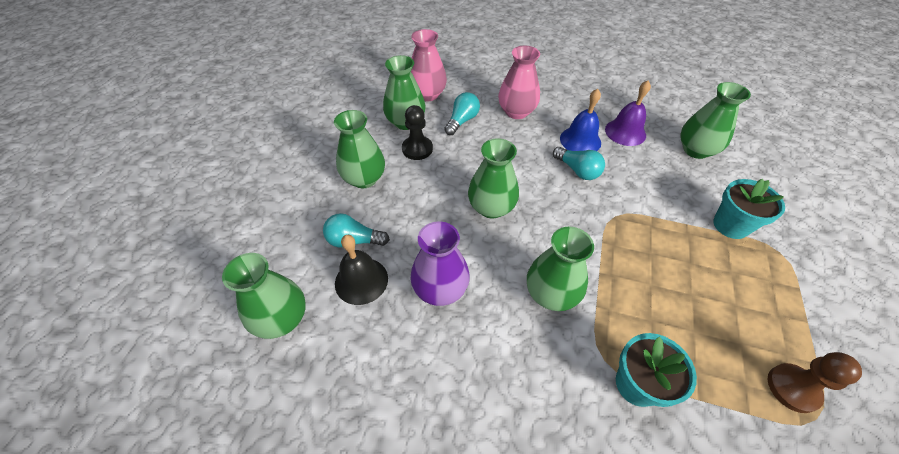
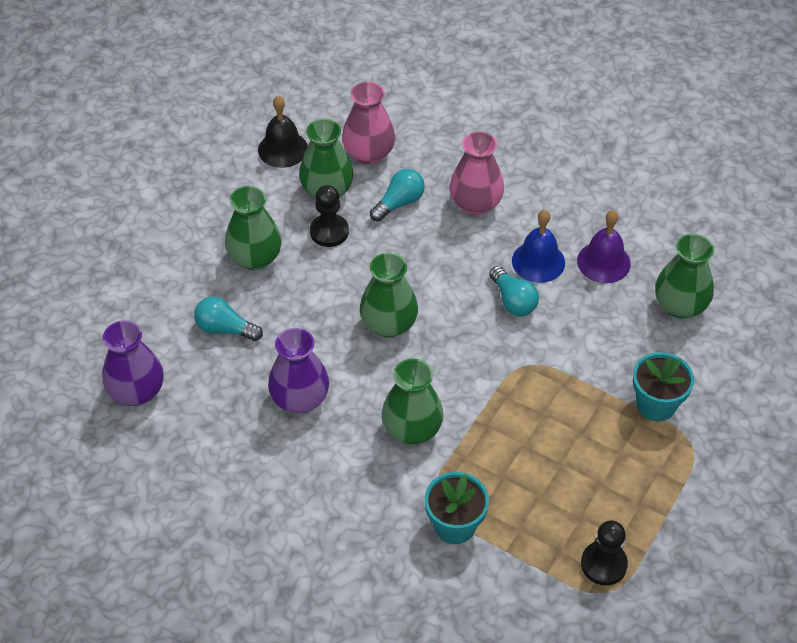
camera: 15 degrees right, 0 degrees up
(282, 319) = (137, 391): green vase -> purple vase
(361, 280) = (222, 372): black bell -> black bell (283, 149)
(792, 388) = (603, 564): brown pawn -> black pawn

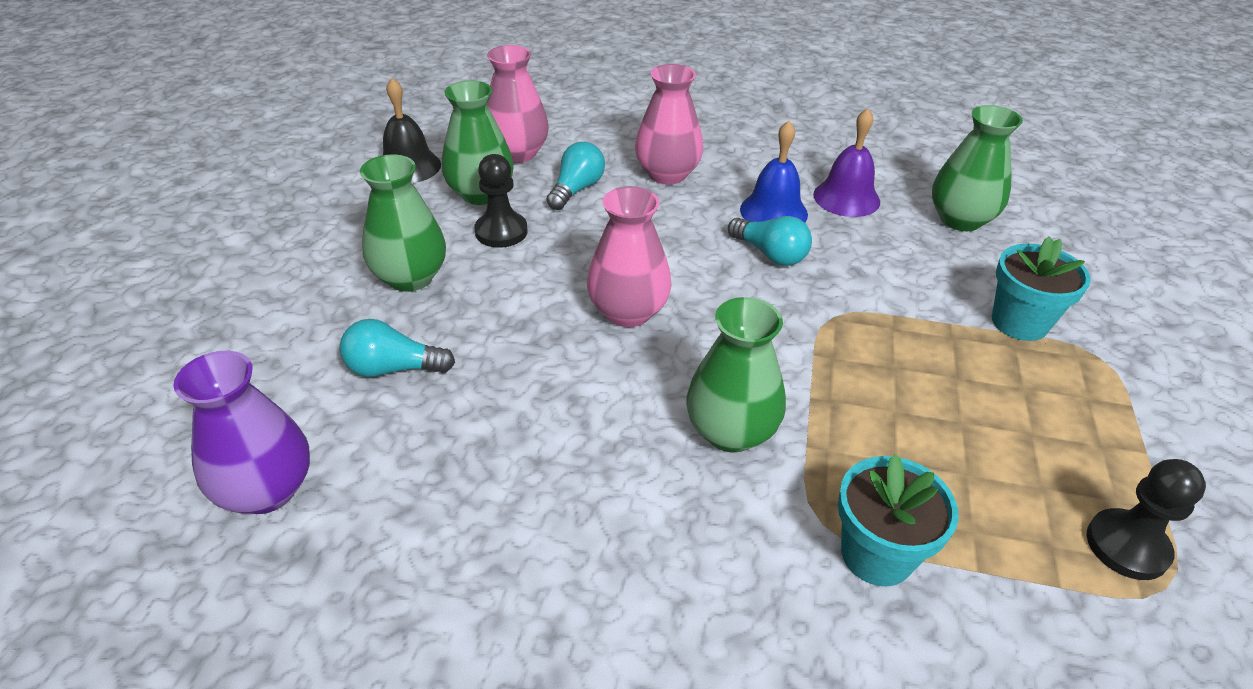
camera: 20 degrees left, 10 degrees down
(300, 399) = (544, 433): purple vase -> none
(389, 324) = (628, 312): green vase -> pink vase

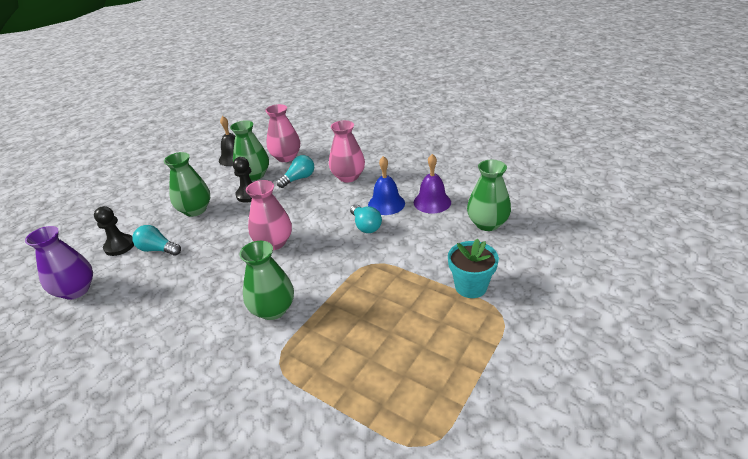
camera: 25 degrees right, 5 degrees down
(877, 554) = (291, 384): turquoise flower pot -> none
(1127, 546) = (423, 418): black pawn -> black pawn (119, 246)

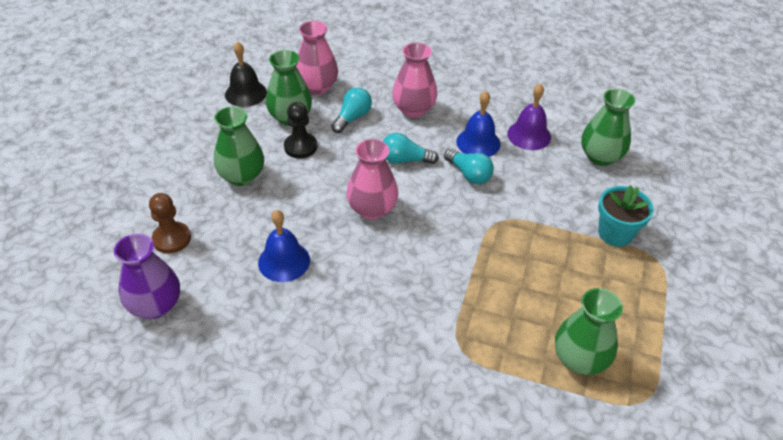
camera: 20 degrees left, 10 degrees up
(119, 246) = (172, 239): black pawn -> brown pawn
(158, 249) = (228, 237): turquoise light bulb -> turquoise light bulb (405, 160)
(185, 272) = (284, 261): none -> blue bell
(273, 309) = (420, 291): green vase -> green vase (579, 359)

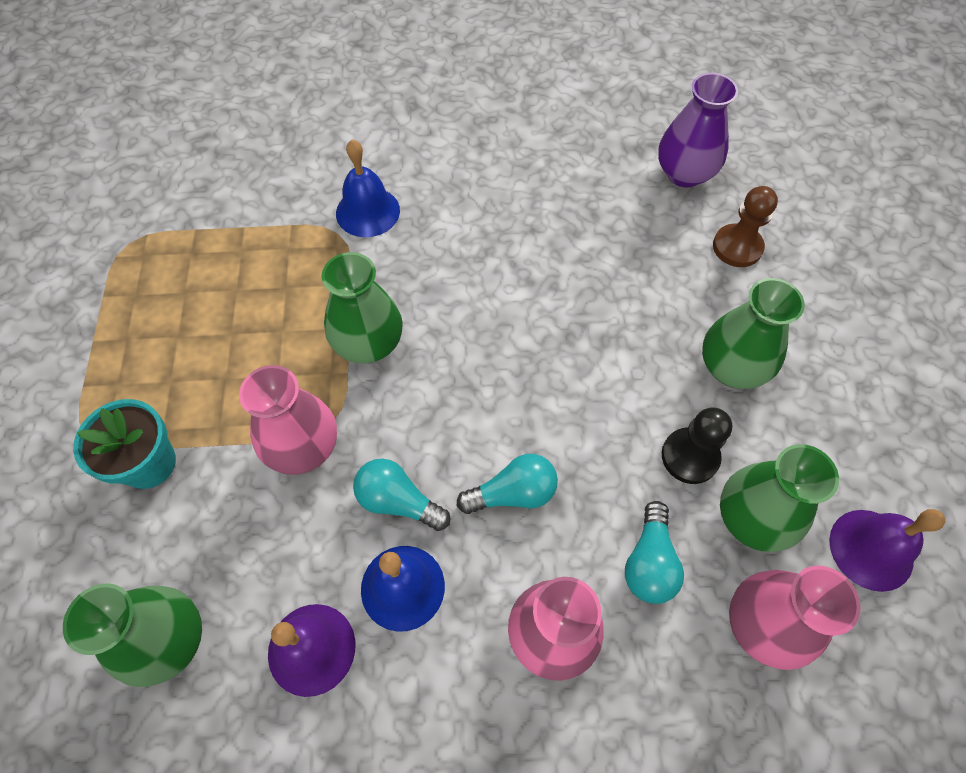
camera: 160 degrees right, 15 degrees up
(246, 93) = (871, 549): black bell -> purple bell
(284, 261) = (586, 265): blue bell -> blue bell (368, 211)
(372, 209) = (518, 378): pink vase -> pink vase (303, 447)
(579, 359) = (201, 264): green vase -> green vase (368, 343)

